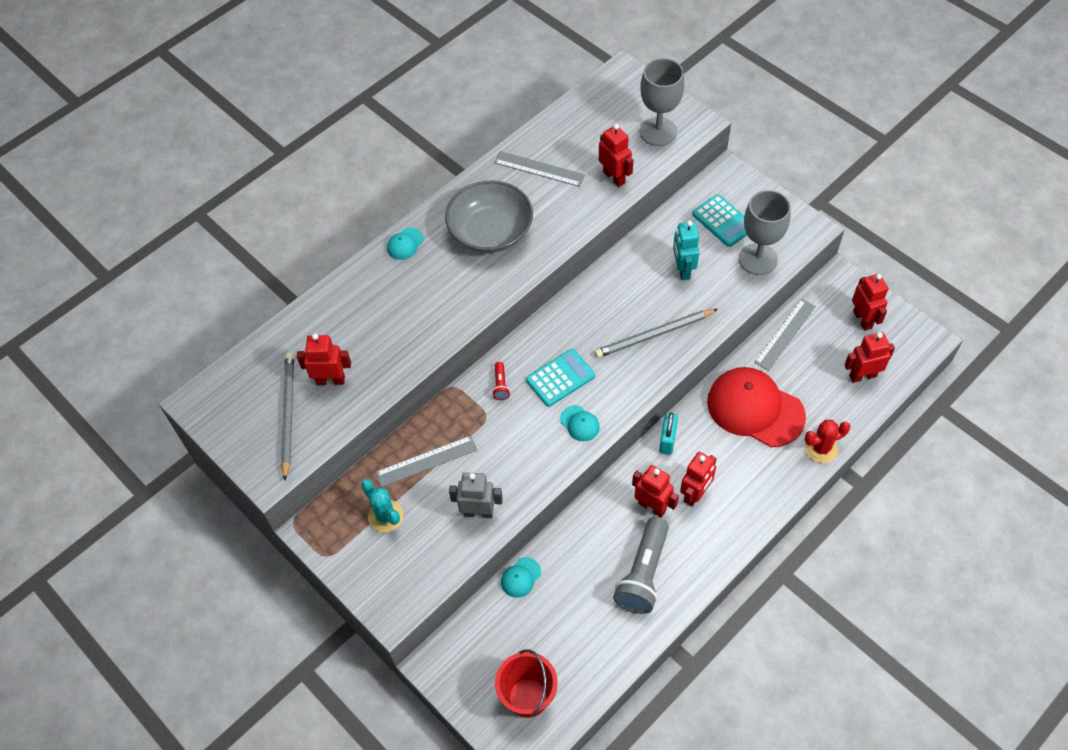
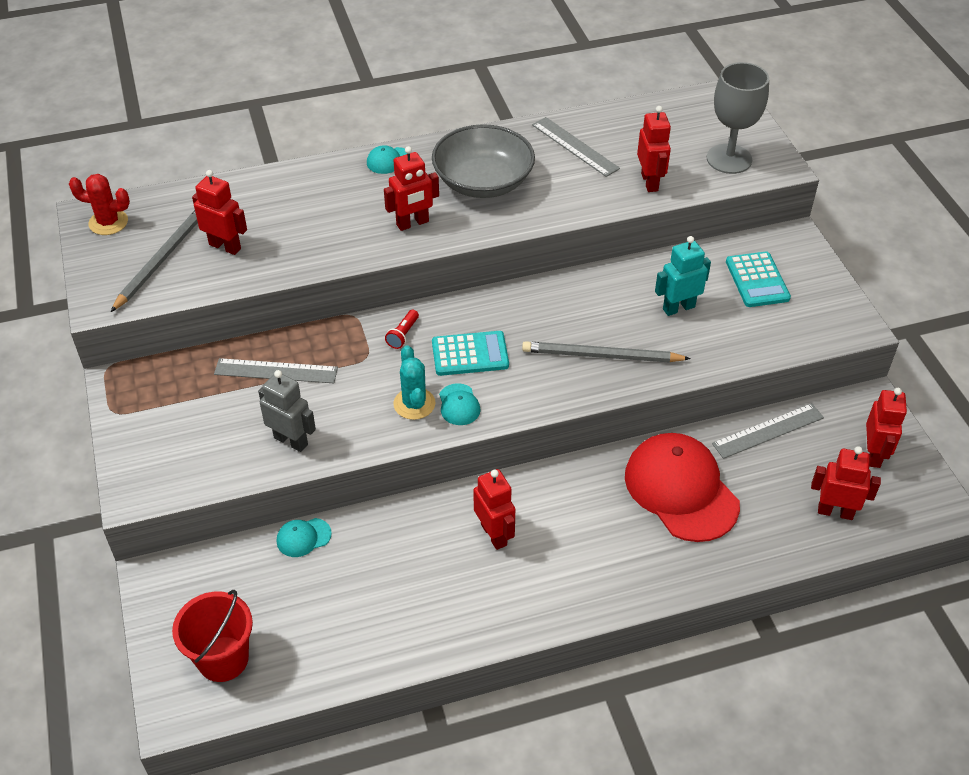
camera: 25 degrees right, 10 degrees down
(385, 516) = (197, 402): turquoise cactus -> turquoise cactus (414, 404)
(643, 574) = (436, 597): grey flashlight -> none
(667, 440) = (558, 477): turquoise padlock -> none
(683, 269) = (678, 308): turquoise robot -> turquoise robot turned 45 degrees clockwise
(695, 494) = (551, 545): red robot -> red robot (412, 223)
(758, 259) = (773, 331): grey goblet -> none
(821, 448) = (733, 564): red cactus -> red cactus (108, 222)

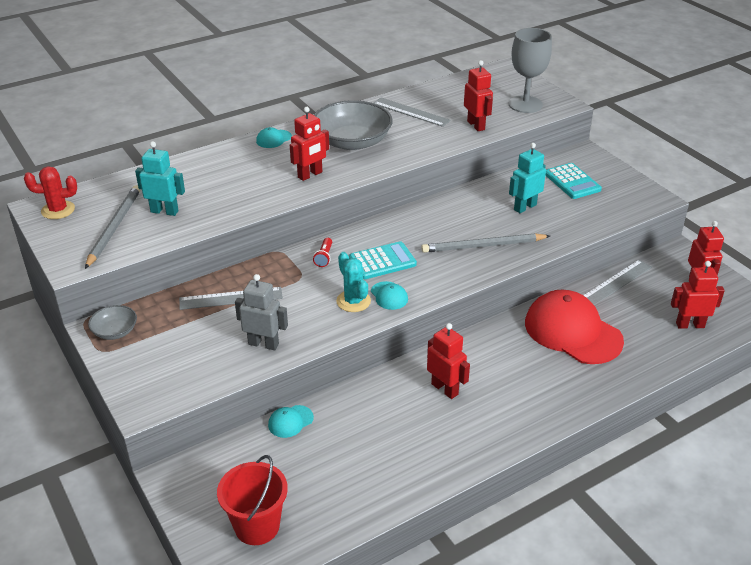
camera: 15 degrees left, 10 degrees down
(135, 389) = (115, 331): none -> grey bowl
(225, 246) = (164, 211): red robot -> turquoise robot

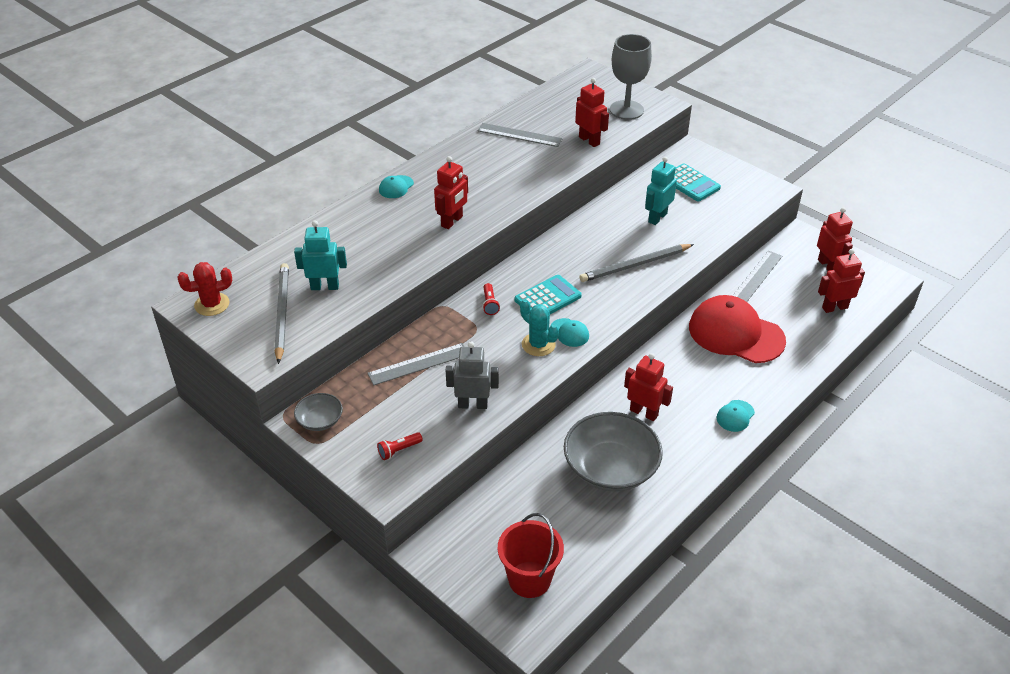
camera: 15 degrees left, 5 degrees up
(173, 372) = (399, 450): none -> red flashlight
(290, 421) = (515, 473): turquoise cap -> turquoise cap (735, 416)
(352, 142) = (477, 178): grey bowl -> grey bowl (610, 468)

